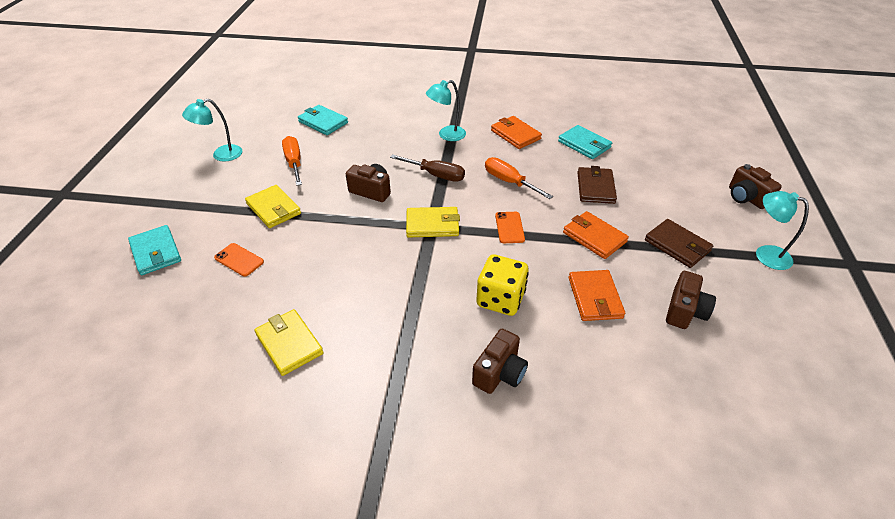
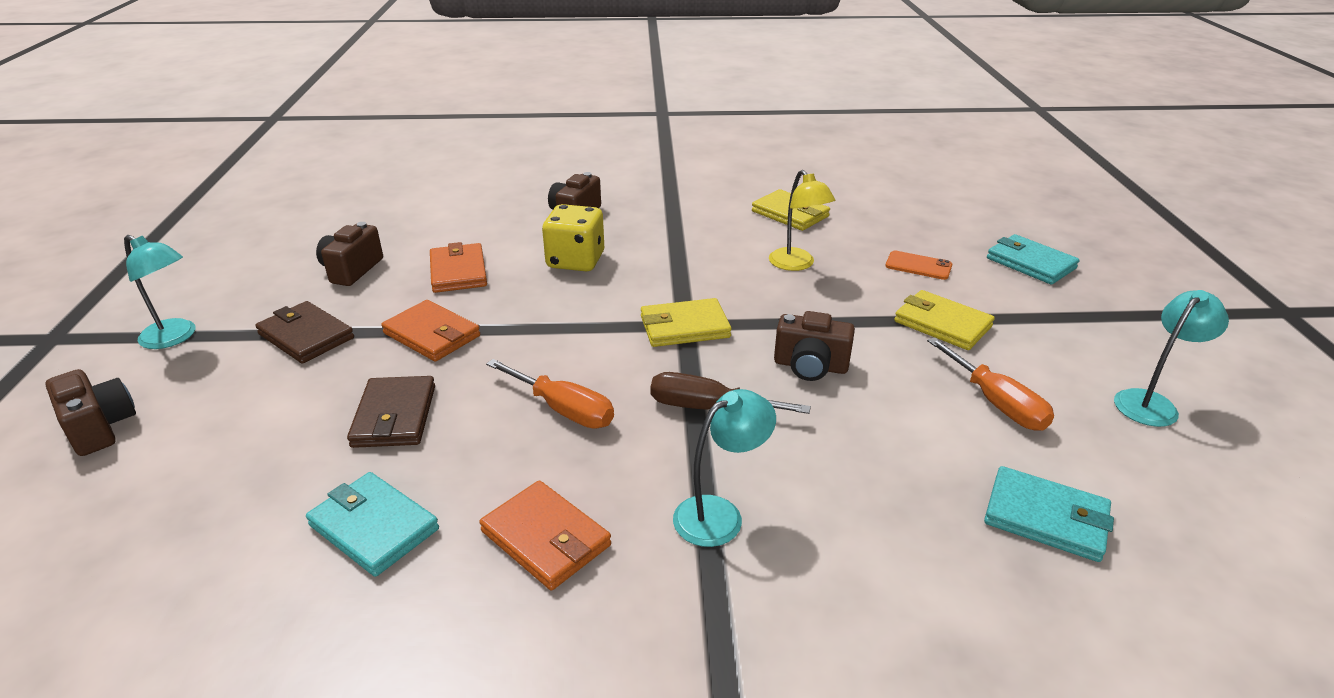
camera: 170 degrees right, 10 degrees down
(328, 272) = (796, 264): none -> yellow lamp
(509, 227) = (564, 335): orange phone -> none

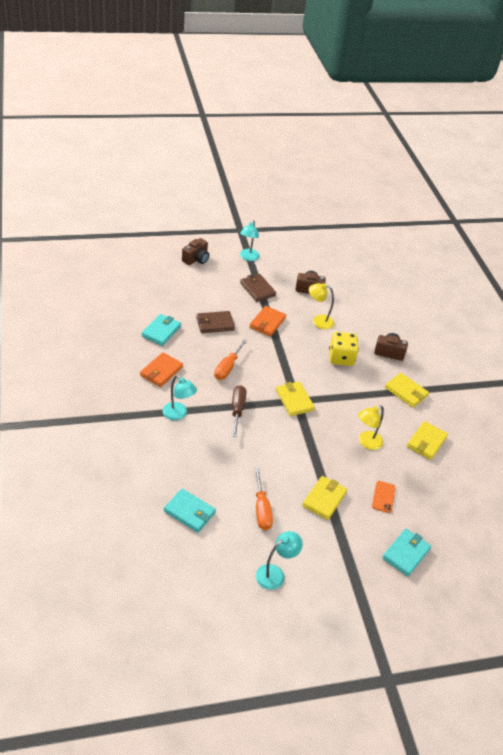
camera: 75 degrees right, 10 degrees up
(306, 336) = (257, 289): brown wallet -> brown wallet turned 60 degrees counterclockwise
(458, 272) = (318, 321): orange wallet -> yellow lamp
(675, 214) = (406, 392): none -> yellow wallet
(810, 366) = (274, 444): brown camera -> none
(996, 403) = (261, 509): orange screwdriver -> orange screwdriver turned 60 degrees counterclockwise
(1045, 518) = (189, 512): turquoise wallet -> turquoise wallet turned 75 degrees counterclockwise
(1151, 403) = (275, 574): turquoise lamp -> turquoise lamp turned 75 degrees counterclockwise

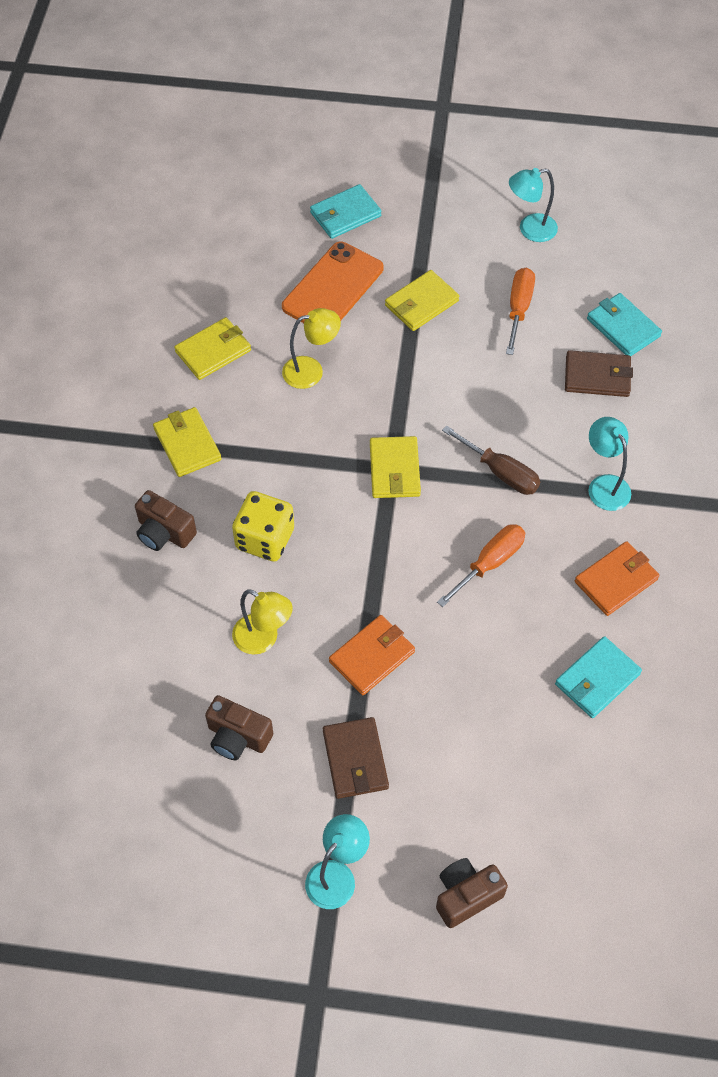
camera: 155 degrees left, 15 degrees up
(215, 324) = (482, 677): brown wallet -> brown wallet (597, 376)
(237, 410) = (500, 472): brown screwdriver -> brown screwdriver turned 75 degrees counterclockwise
(383, 497) = (333, 288): orange phone -> orange phone, size x2.01

